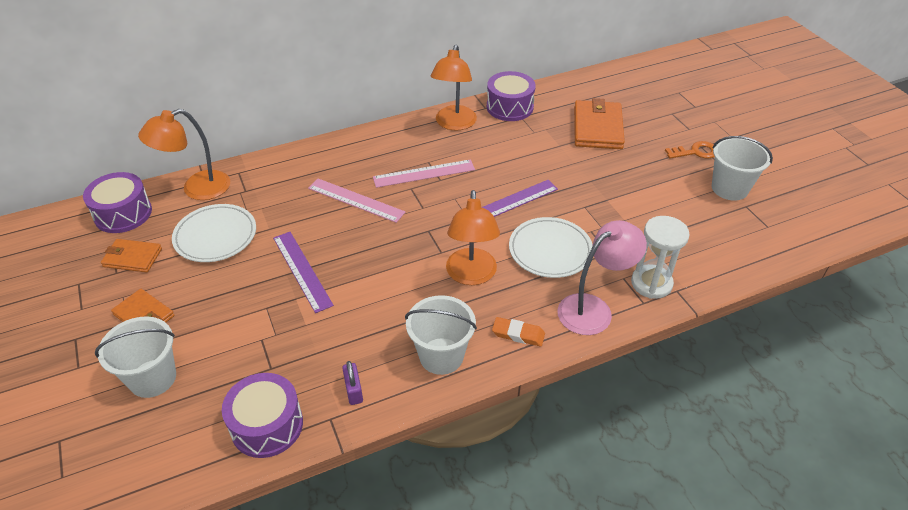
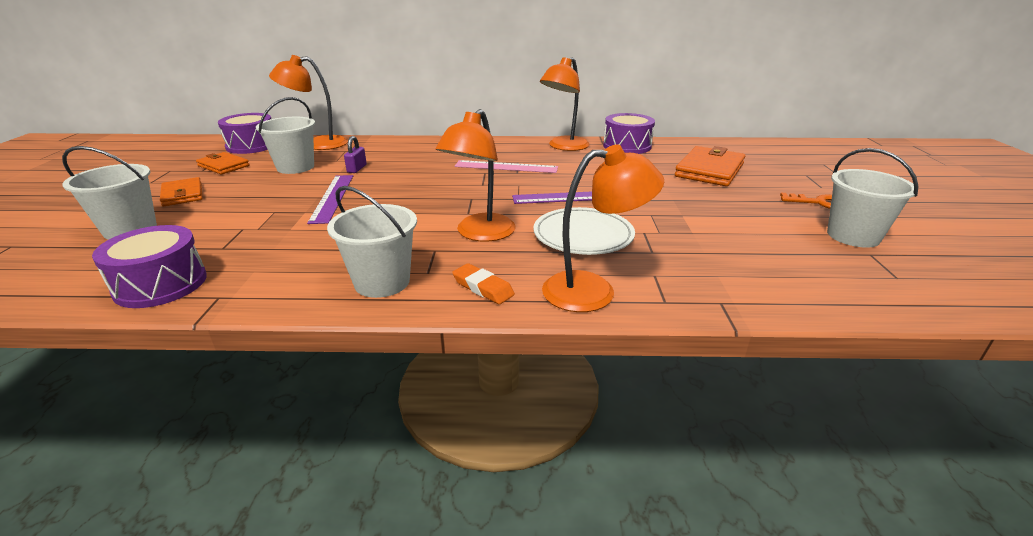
camera: 25 degrees right, 15 degrees down
(215, 236) = (295, 167): white plate -> white bucket
(353, 390) = (267, 283): purple padlock -> purple padlock (357, 169)
(355, 200) = (428, 170): pink ruler -> none
(593, 309) = (593, 290): pink lamp -> orange lamp
(651, 283) = (689, 288): white hourglass -> none

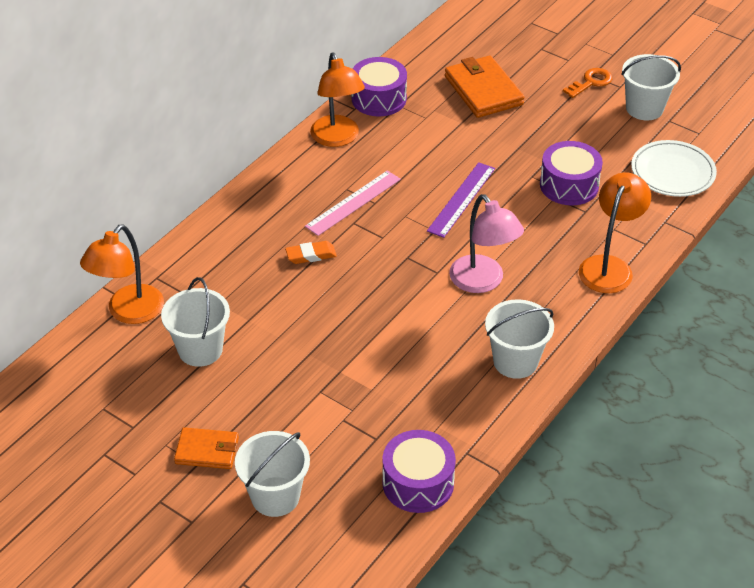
camera: 55 degrees left, 15 degrees up
(223, 166) = (134, 406): orange wallet -> none
(251, 146) = (74, 370): purple drum -> purple drum (569, 185)
(332, 198) = (321, 344): purple ruler -> none
(357, 169) = (253, 305): purple padlock -> none
(480, 234) = (483, 282): orange lamp -> pink lamp
(483, 288) = (564, 315): orange eraser -> orange eraser (311, 255)
(583, 235) = (533, 230): white plate -> white plate (672, 172)

